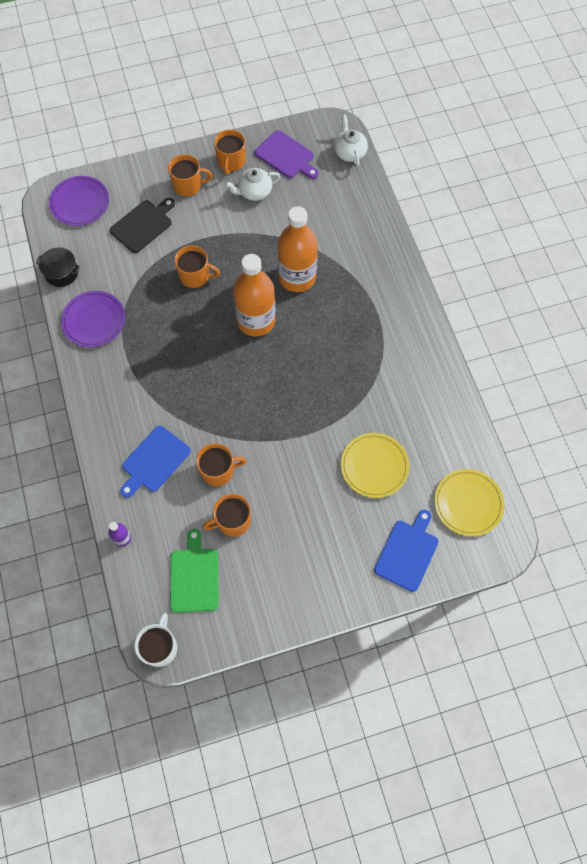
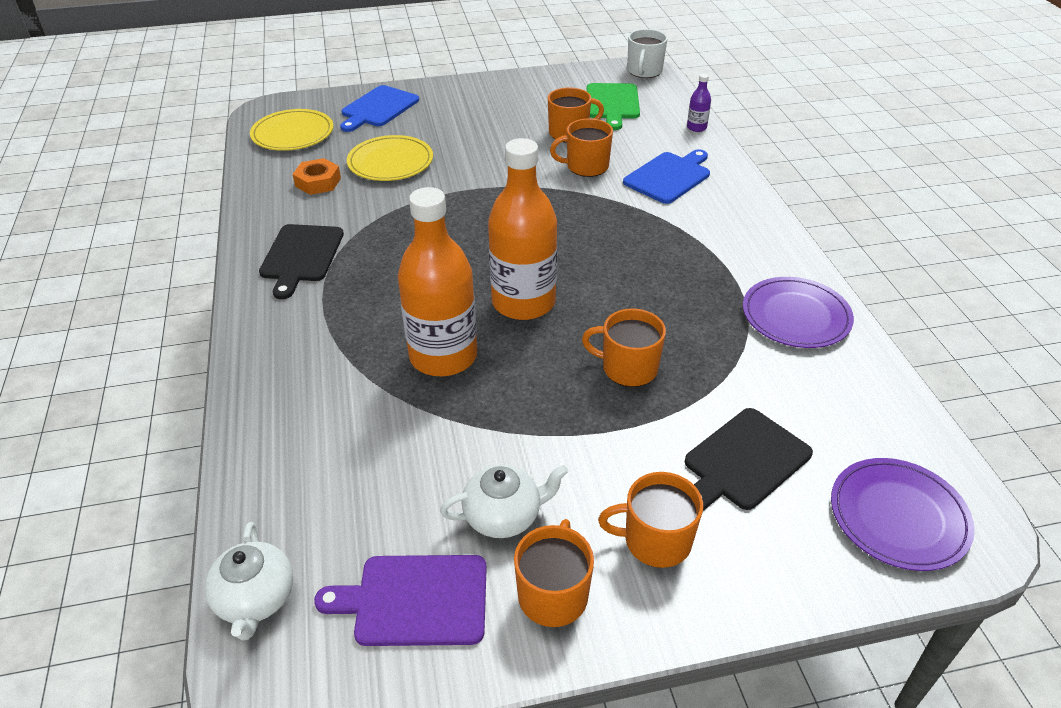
camera: 175 degrees left, 25 degrees down
(61, 272) = (882, 387): black pot -> none
(286, 156) = (415, 600): purple cutting board -> purple cutting board turned 45 degrees counterclockwise
(405, 352) = (301, 256): none -> black cutting board
(422, 435) = (318, 182): none -> orange nut

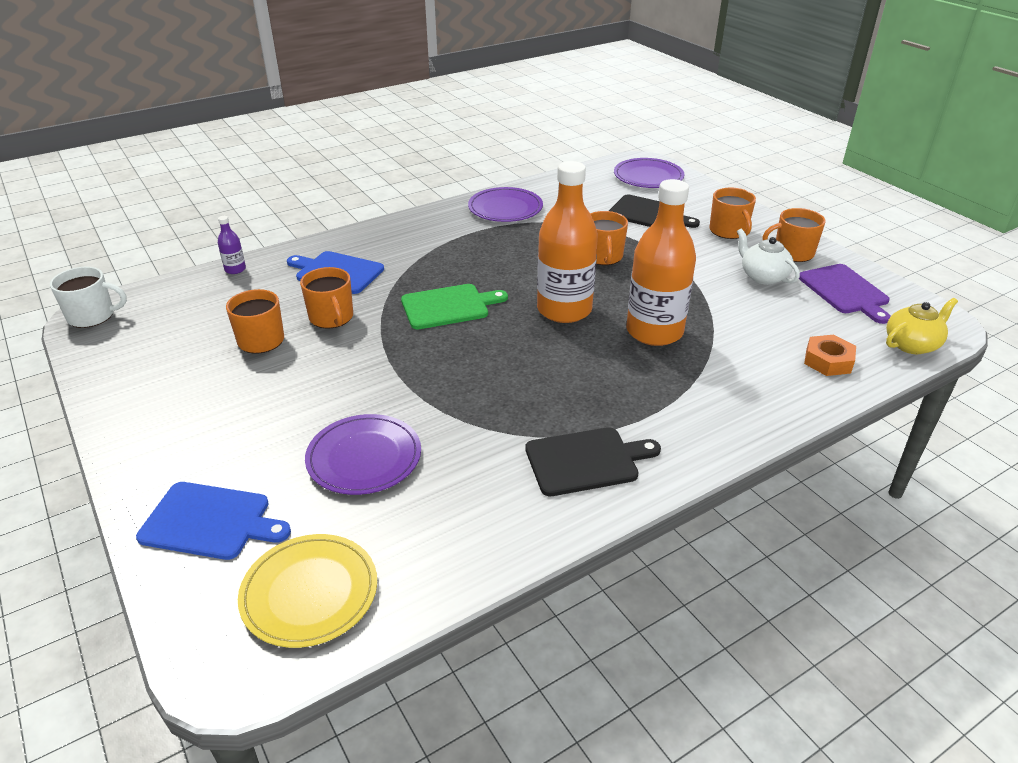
camera: 110 degrees left, 5 degrees down
(255, 599) = (912, 344): white teapot -> yellow teapot
(318, 182) = (435, 507): orange nut -> orange nut (828, 361)
(390, 162) = (364, 457): yellow plate -> purple plate
(612, 103) = (183, 324): green cutting board -> green cutting board (448, 306)

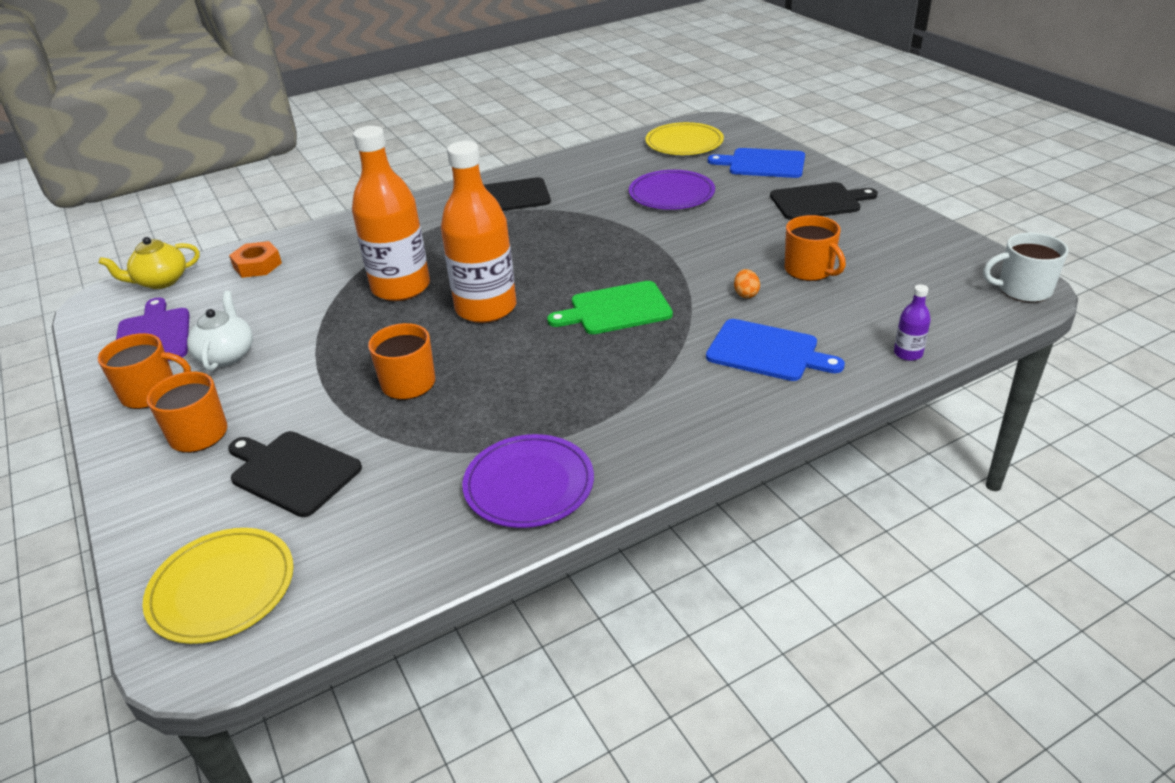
camera: 175 degrees left, 0 degrees up
(187, 435) = (818, 201): none -> black cutting board
(331, 317) = (746, 294): orange mug -> orange egg
(648, 176) = (222, 588): purple plate -> yellow plate
(763, 276) = (227, 355): white teapot -> white teapot turned 150 degrees counterclockwise

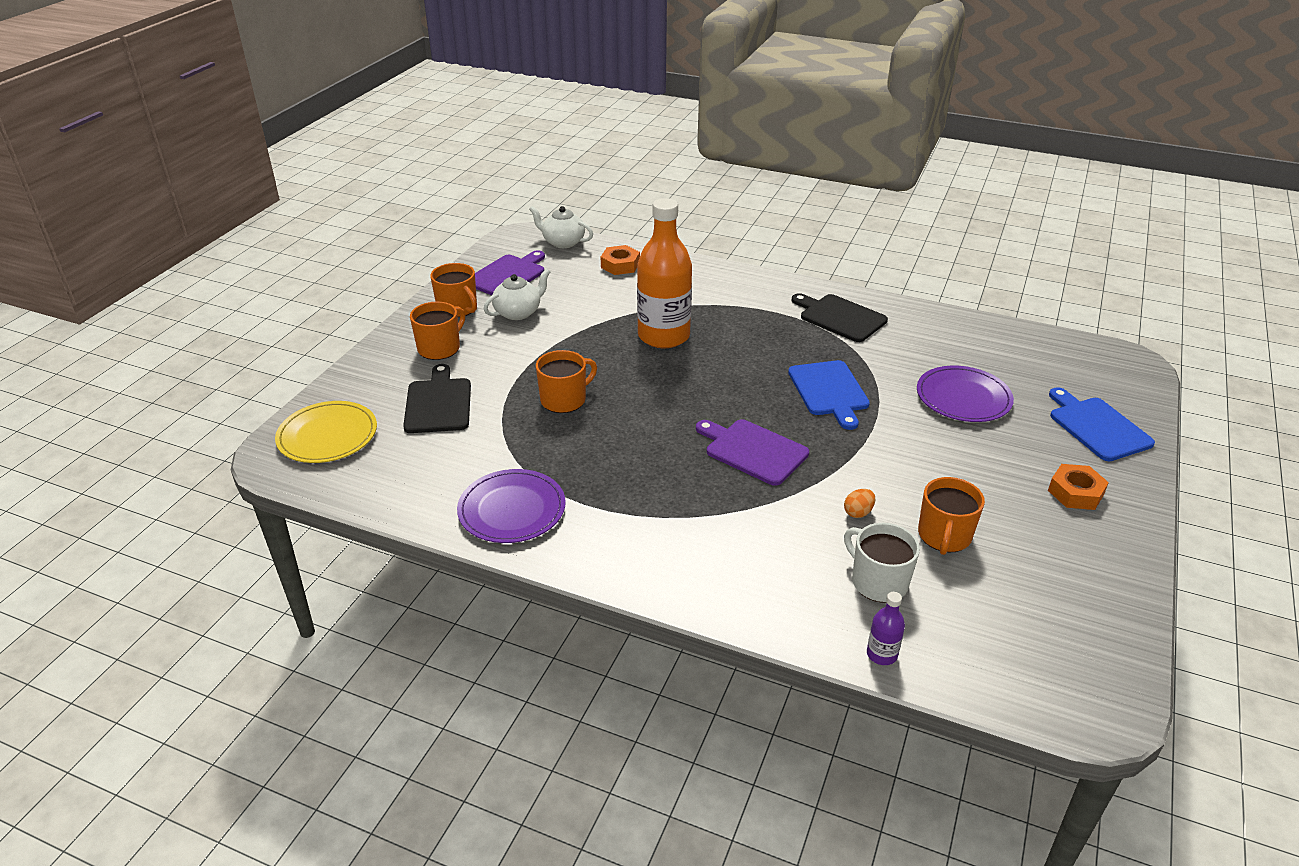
camera: 50 degrees right, 0 degrees up
(161, 281) = (562, 242): yellow teapot -> white teapot
(486, 308) = (682, 387): orange bottle -> none
(616, 309) = (753, 450): green cutting board -> purple cutting board
(684, 143) = (1064, 363): yellow plate -> none
(767, 351) = (787, 561): blue cutting board -> blue cutting board (829, 391)
(818, 201) = (1075, 492): black cutting board -> orange nut
(1023, 290) = (1097, 706): white mug -> white mug (878, 582)

